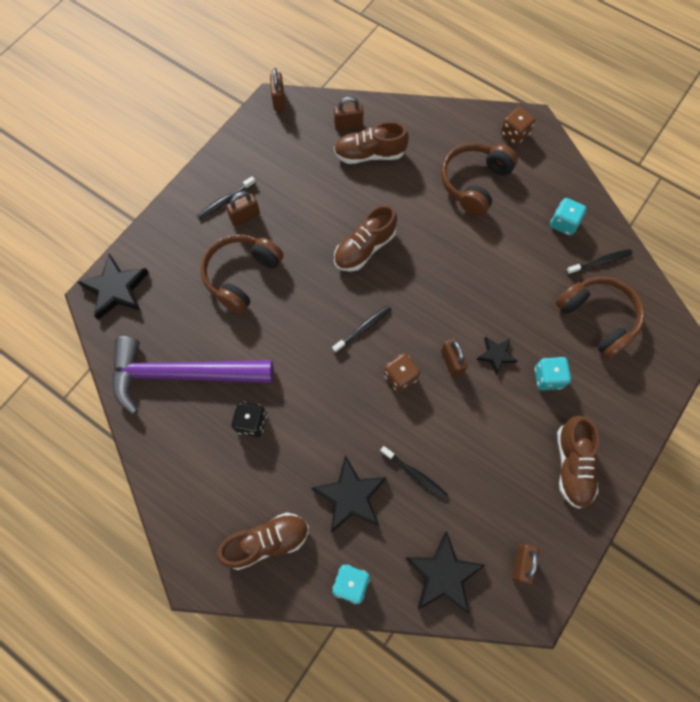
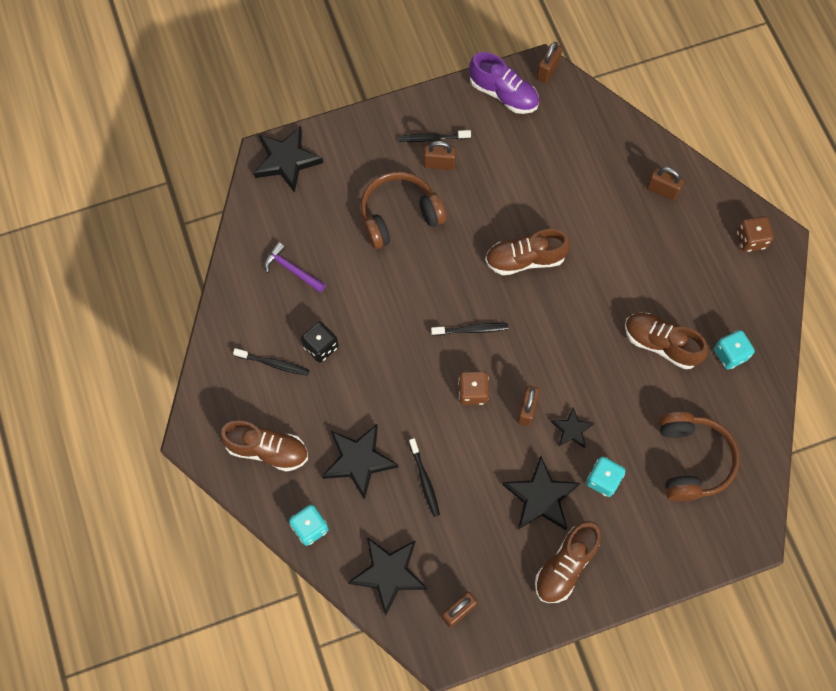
camera: 35 degrees right, 0 degrees up
(182, 375) = (292, 269): purple hammer -> purple hammer, size x0.42
(257, 136) = (503, 94): none -> purple shoe
(348, 125) = (595, 134): brown padlock -> brown padlock (662, 190)
(369, 154) = (595, 174): brown shoe -> brown shoe (661, 344)
(474, 183) = (674, 262): brown headphones -> none
(513, 424) = (540, 497): none -> black star
(600, 262) = (736, 412): black toothbrush -> black toothbrush (273, 364)

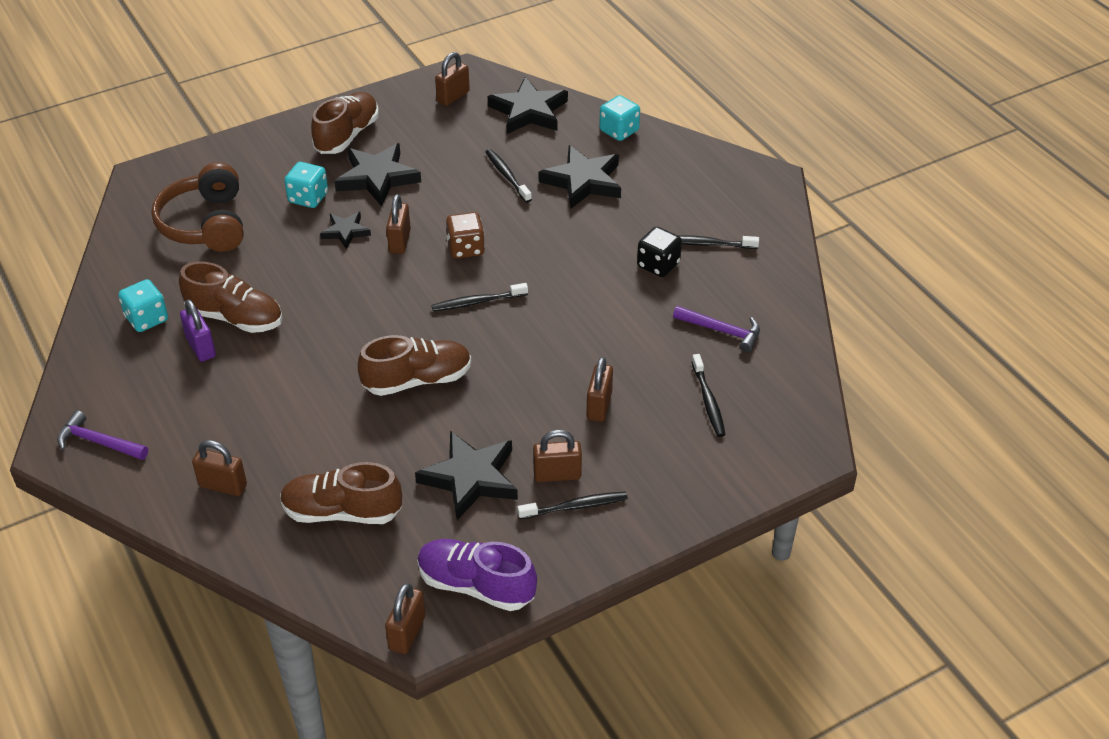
camera: 170 degrees right, 25 degrees down
(267, 449) = (686, 178): brown shoe -> brown shoe (342, 512)
(286, 160) = (779, 449): black star -> black star (471, 478)
(322, 207) = (708, 401): none -> black toothbrush
(399, 215) = (599, 406): brown headphones -> brown padlock
(685, 317) = (201, 347): none -> purple padlock
(751, 240) = (98, 442): brown dice -> purple hammer

